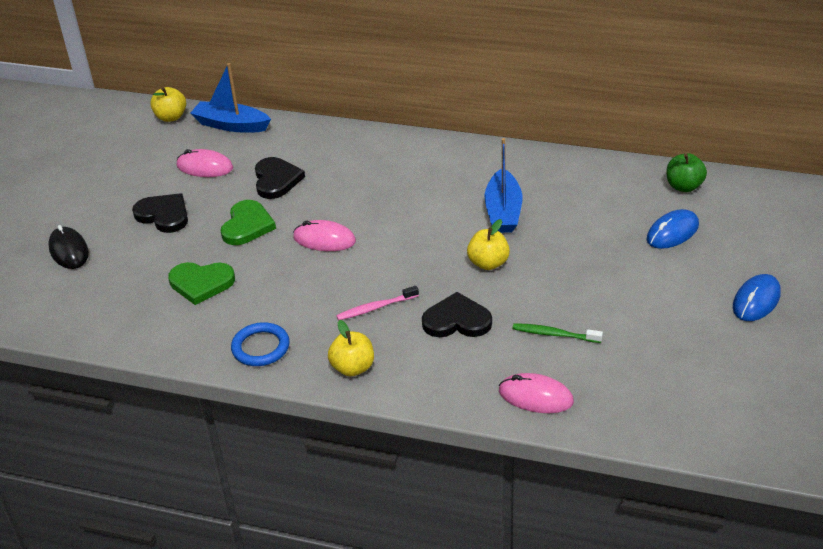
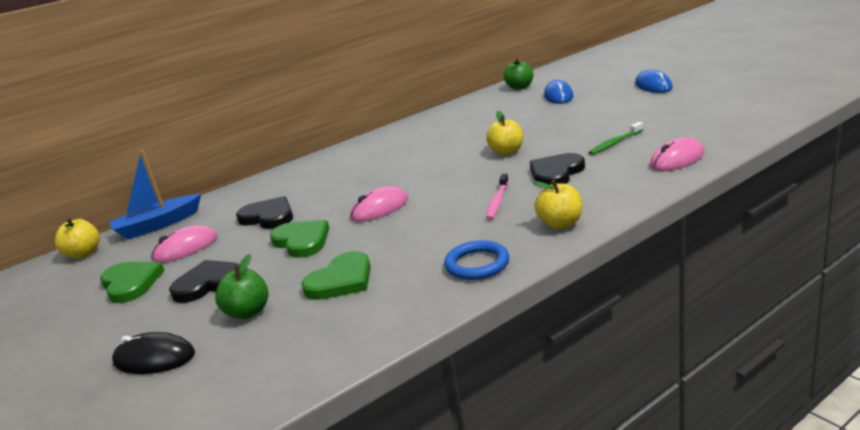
camera: 50 degrees left, 15 degrees down
(138, 260) = (248, 312): none -> green apple
(145, 174) = (131, 283): none -> green heart
(503, 211) = (458, 138): blue boat -> none

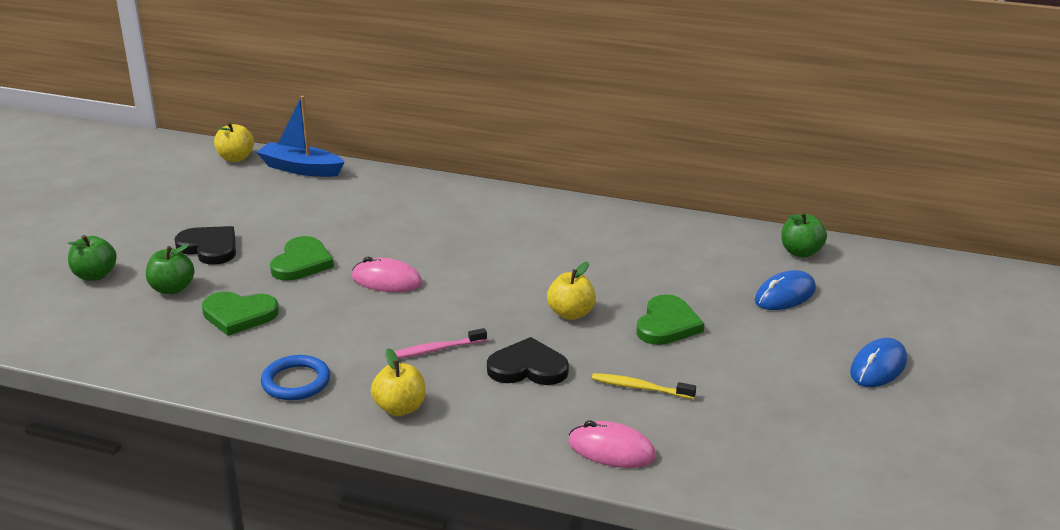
camera: 50 degrees right, 5 degrees up
(131, 283) = (196, 208): green heart -> green heart (667, 324)
(154, 358) = (95, 275): black mouse -> green apple
(186, 248) = (264, 205): pink mouse -> none
(268, 217) = (342, 222): black heart -> none
(615, 143) = (640, 388): green toothbrush -> yellow toothbrush

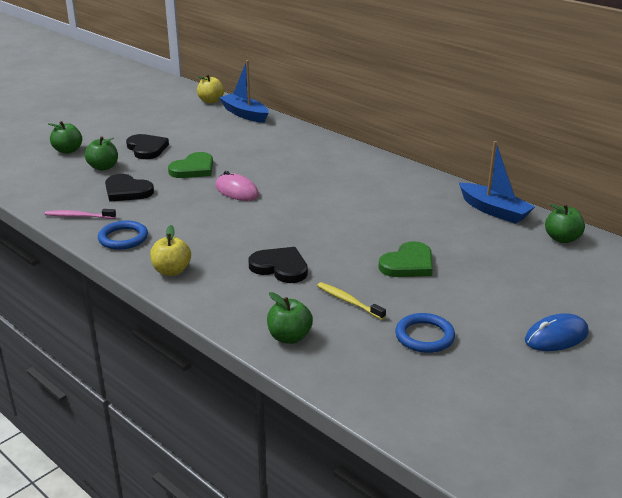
camera: 25 degrees right, 0 degrees up
(239, 315) = (127, 191): green heart -> black heart
(435, 350) = (228, 241): pink toothbrush -> pink toothbrush (78, 216)
(571, 313) = (343, 240): yellow apple -> none
(611, 450) = (289, 337): pink mouse -> green apple
(706, 235) = (494, 211): none -> blue boat
(752, 405) = (424, 336): none -> blue ring
(785, 295) = (521, 266): blue mouse -> none

